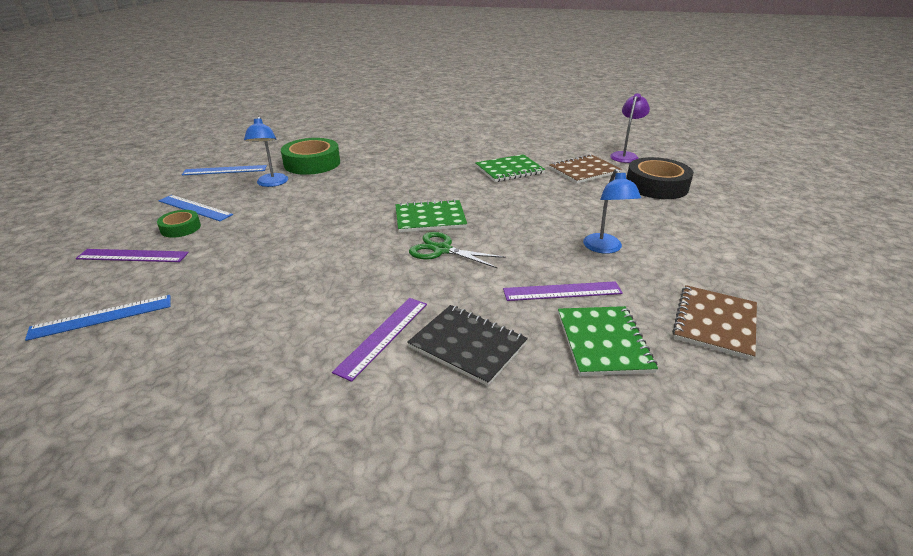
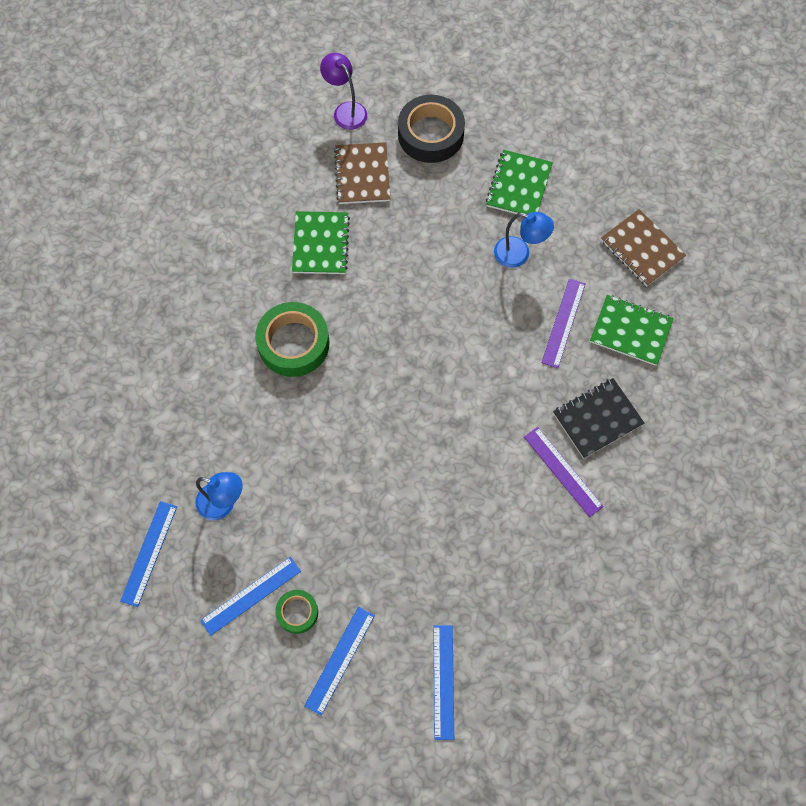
camera: 65 degrees left, 35 degrees up
(132, 256) = (340, 660): purple ruler -> blue ruler
(312, 163) = (182, 446): green tape -> green tape (293, 343)
(430, 218) = (395, 369): green notebook -> green notebook (518, 185)
(442, 250) = (460, 383): green scissors -> none

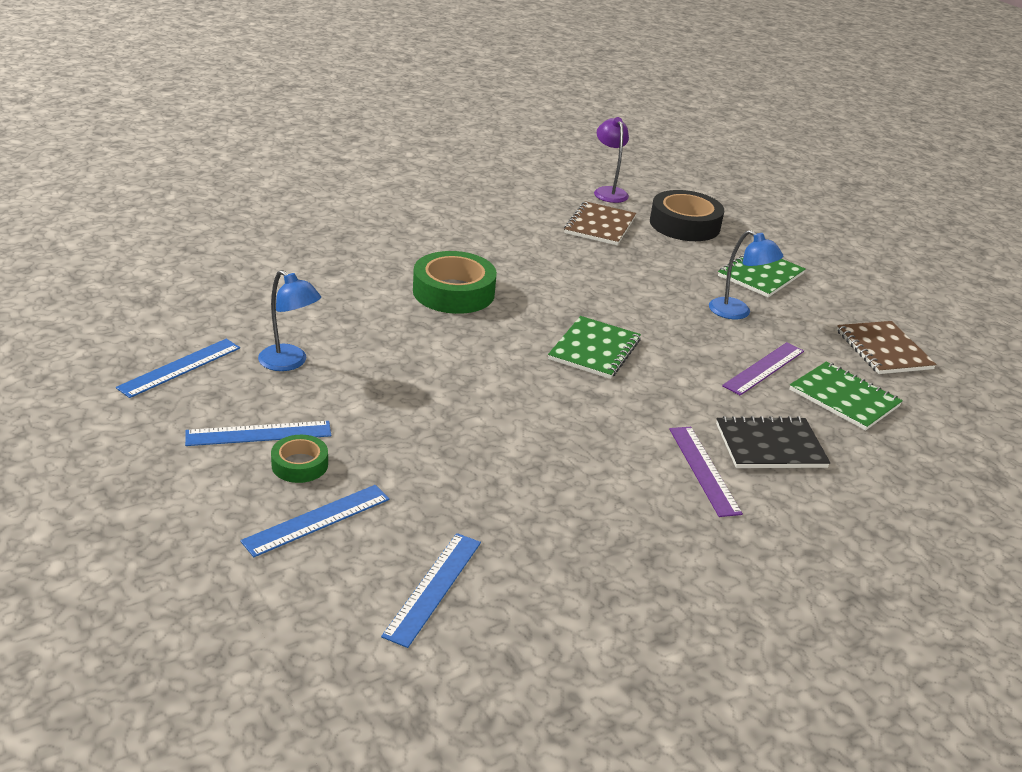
camera: 20 degrees right, 35 degrees down
(321, 244) = (528, 248): green notebook -> green notebook (594, 350)

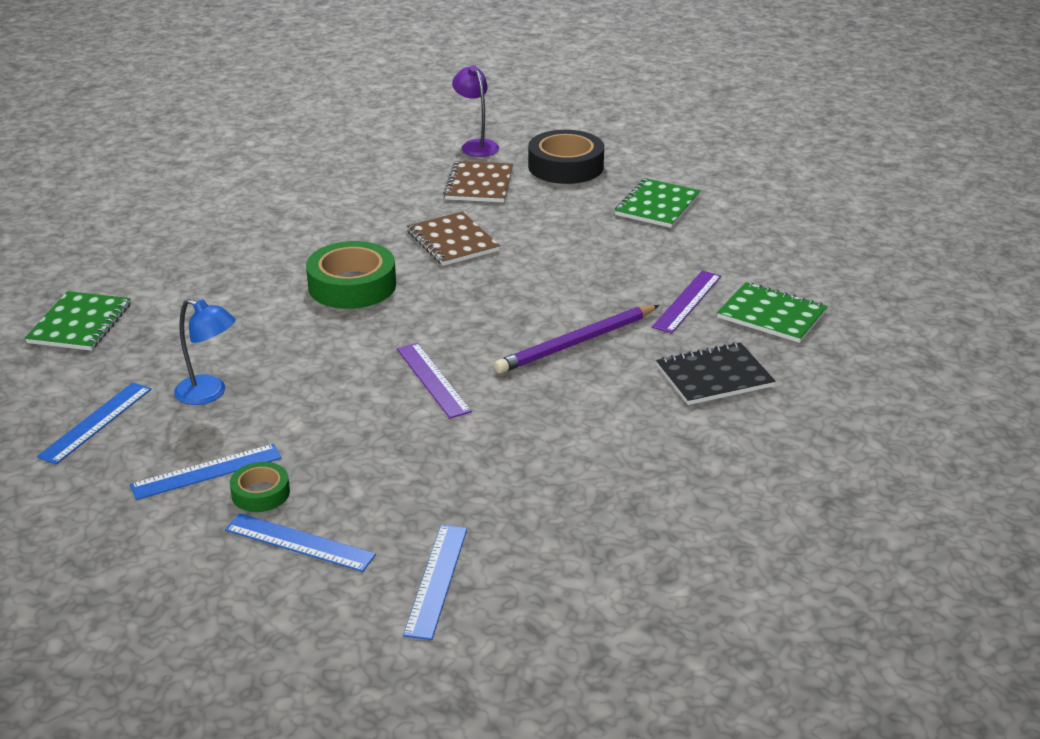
camera: 10 degrees left, 0 degrees up
(317, 520) = (299, 542): blue ruler -> blue ruler turned 75 degrees clockwise
(594, 350) = (515, 316): green notebook -> green notebook (80, 324)
(645, 386) = (576, 343): none -> purple pencil
(704, 470) = (658, 413): purple ruler -> purple ruler (433, 379)
(737, 313) = (645, 250): blue lamp -> none
(883, 350) = (796, 259): brown notebook -> brown notebook (452, 241)

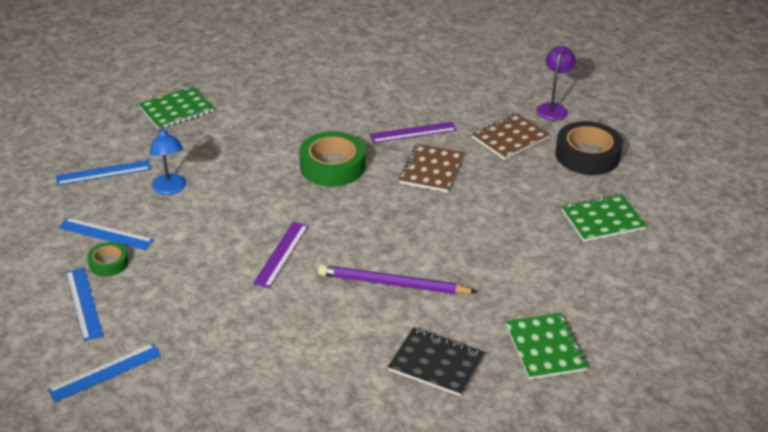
camera: 45 degrees right, 5 degrees up
(687, 301) = (506, 301): purple ruler -> purple ruler (413, 132)

